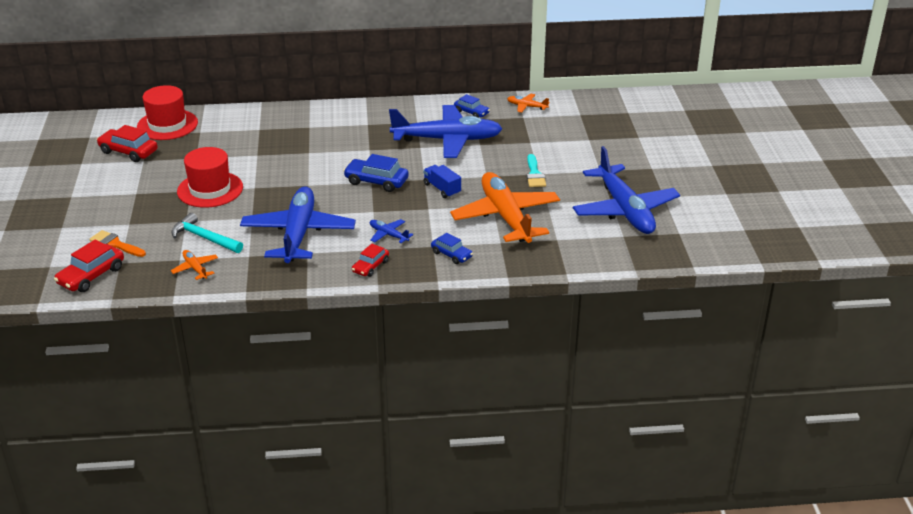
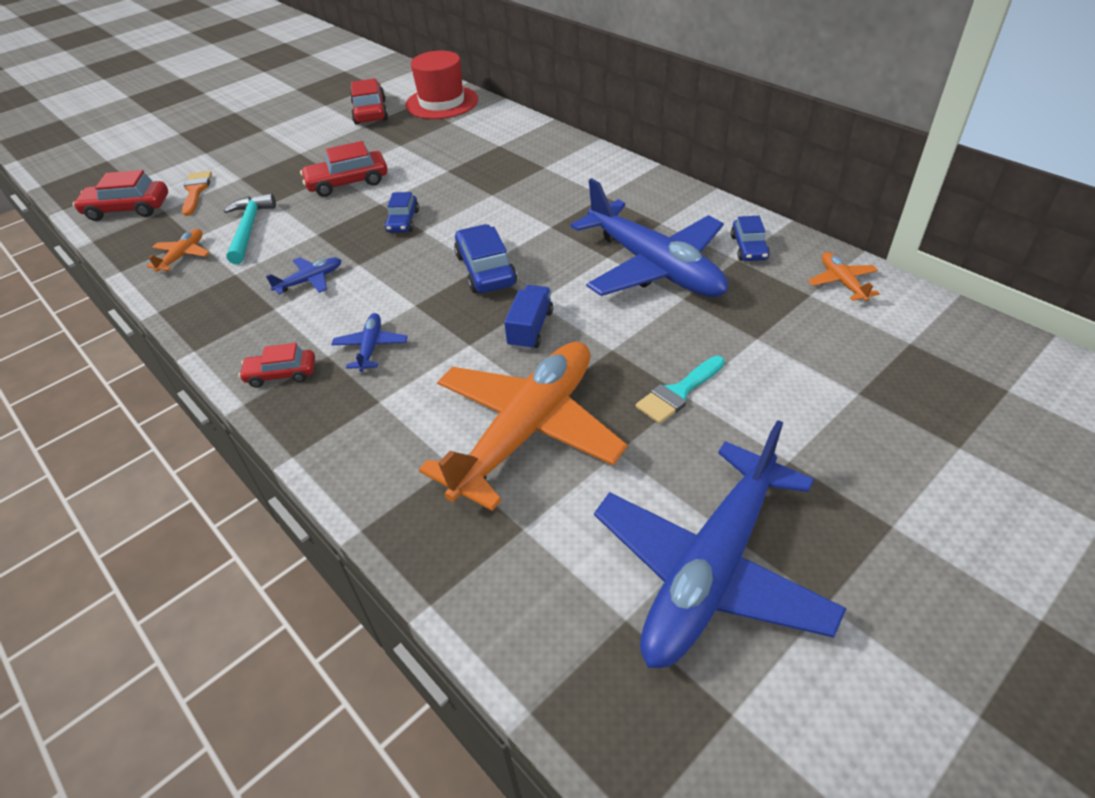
camera: 55 degrees right, 10 degrees up
(210, 189) = (348, 183): red hat -> red car
(298, 234) = (310, 280): blue plane -> blue plane, size x0.41
(451, 254) = (372, 432): blue car -> blue car (403, 221)

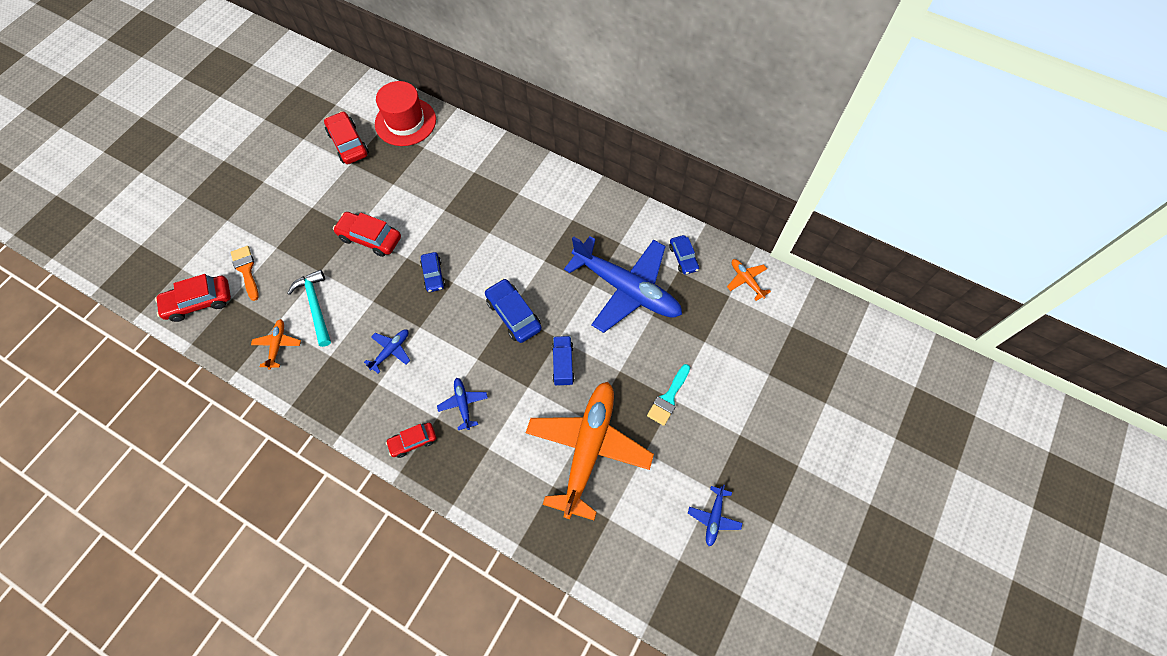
camera: 20 degrees left, 20 degrees up
(348, 183) = (370, 238): red car -> red car turned 60 degrees clockwise
(711, 568) = (714, 517): blue plane -> blue plane, size x0.41

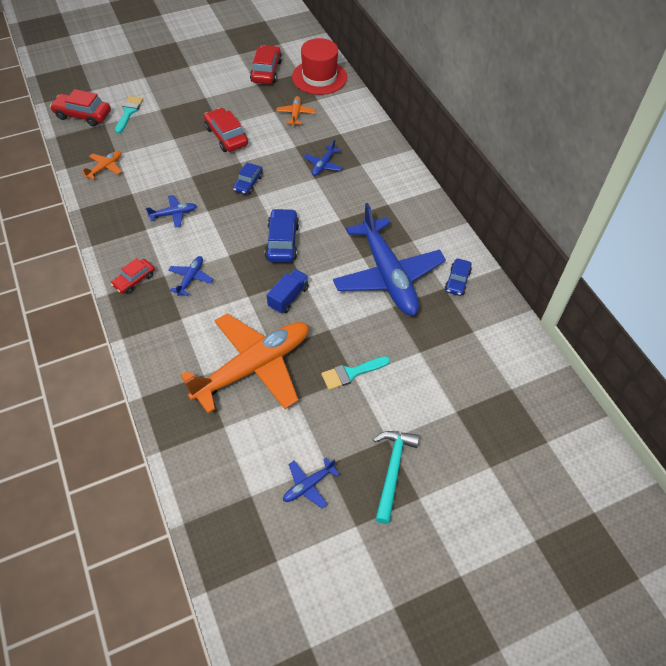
camera: 35 degrees right, 10 degrees down
(246, 270) = (128, 112): orange brush -> turquoise brush
(315, 306) = (151, 158): turquoise hammer -> turquoise hammer (392, 470)
(413, 441) = (134, 280): red car -> red car turned 60 degrees counterclockwise
(485, 214) = (323, 165): none -> blue plane
(746, 280) = (500, 329): orange plane -> orange plane (296, 114)

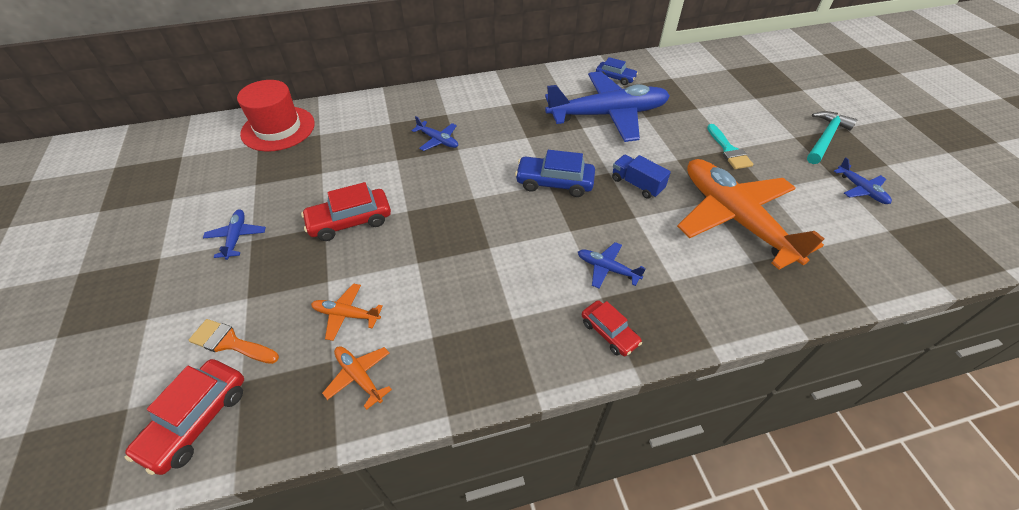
camera: 80 degrees left, 5 degrees down
(128, 112) = (230, 343): turquoise brush -> orange brush
(174, 214) = (489, 284): blue plane -> blue plane (237, 237)
(248, 183) = (449, 205): blue car -> none
(266, 71) = (234, 173): red car -> none
(296, 114) = (338, 154): orange plane -> orange plane (346, 315)
(392, 470) = (825, 138): turquoise hammer -> turquoise hammer turned 105 degrees clockwise

